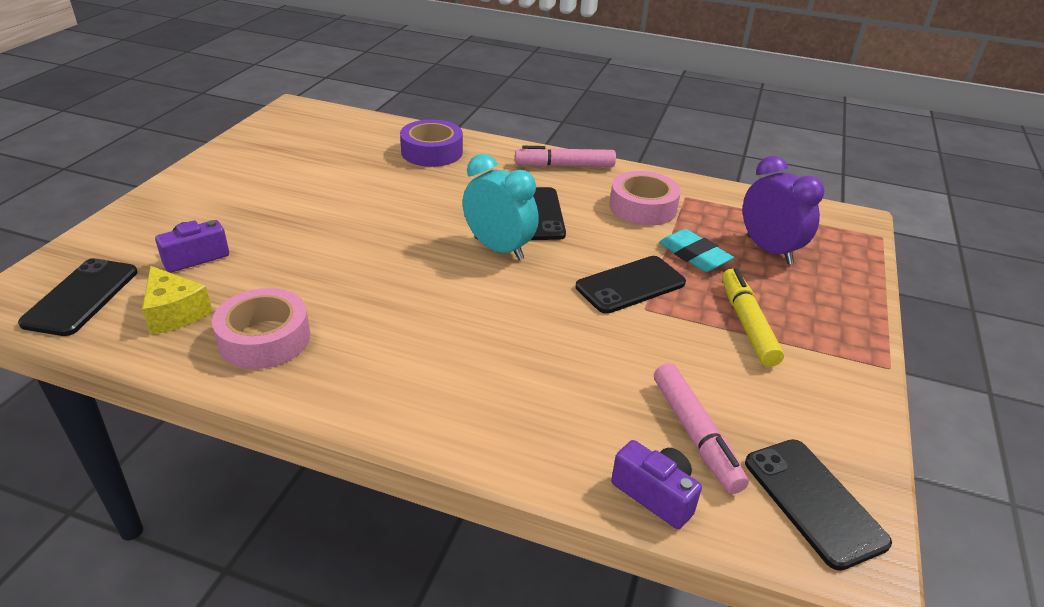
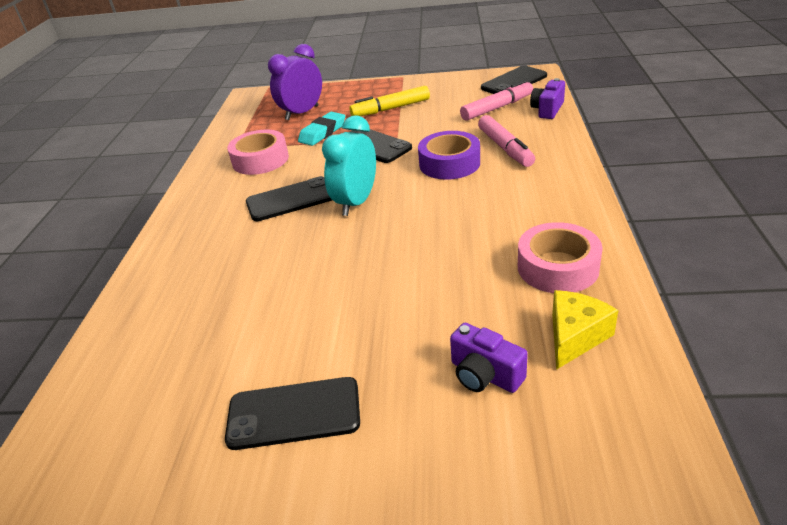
camera: 100 degrees left, 0 degrees up
(81, 297) = (616, 426): black phone -> black phone (294, 413)
(432, 152) = (174, 295): purple tape -> purple tape (449, 163)
(564, 166) = (192, 207): pink marker -> pink marker (505, 148)

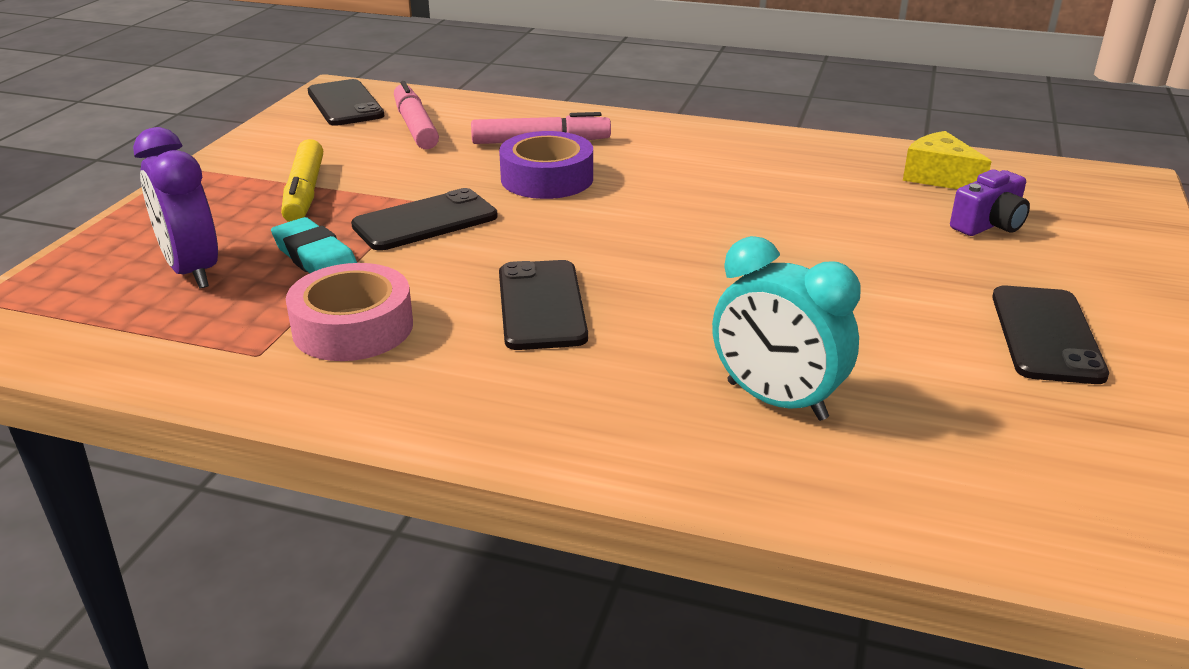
camera: 80 degrees left, 5 degrees down
(356, 202) = (598, 253): turquoise clock -> turquoise clock (776, 401)
(547, 110) = (463, 103): purple camera -> none
(557, 267) = (825, 163): pink tape -> none

